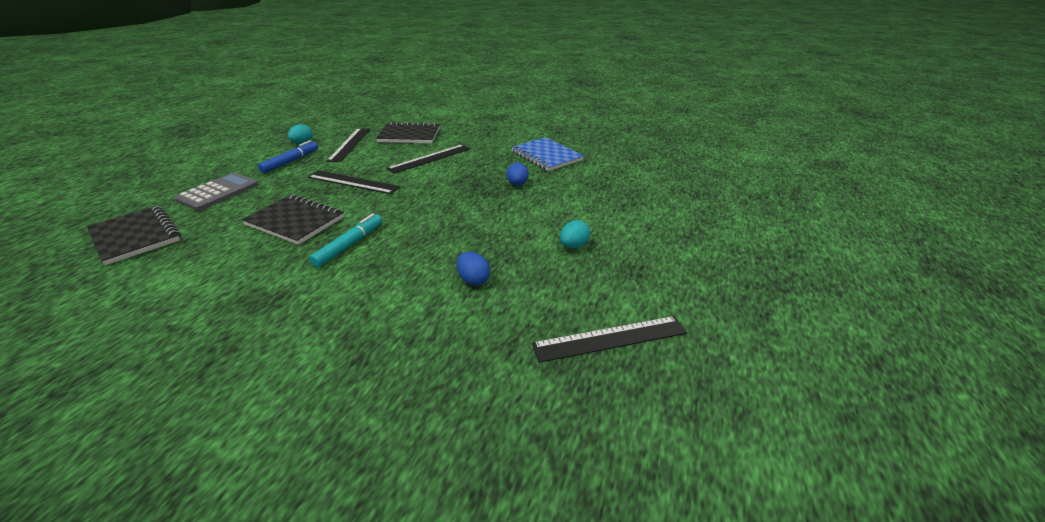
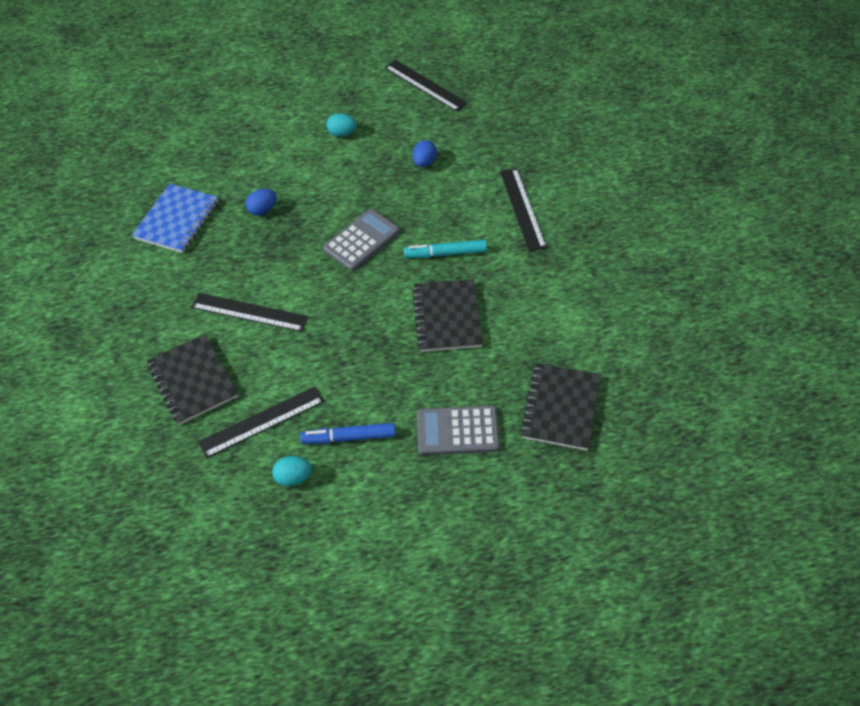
camera: 120 degrees left, 20 degrees up
(353, 182) = (351, 335): black ruler -> black ruler (522, 208)
(427, 212) = (362, 240): none -> grey calculator

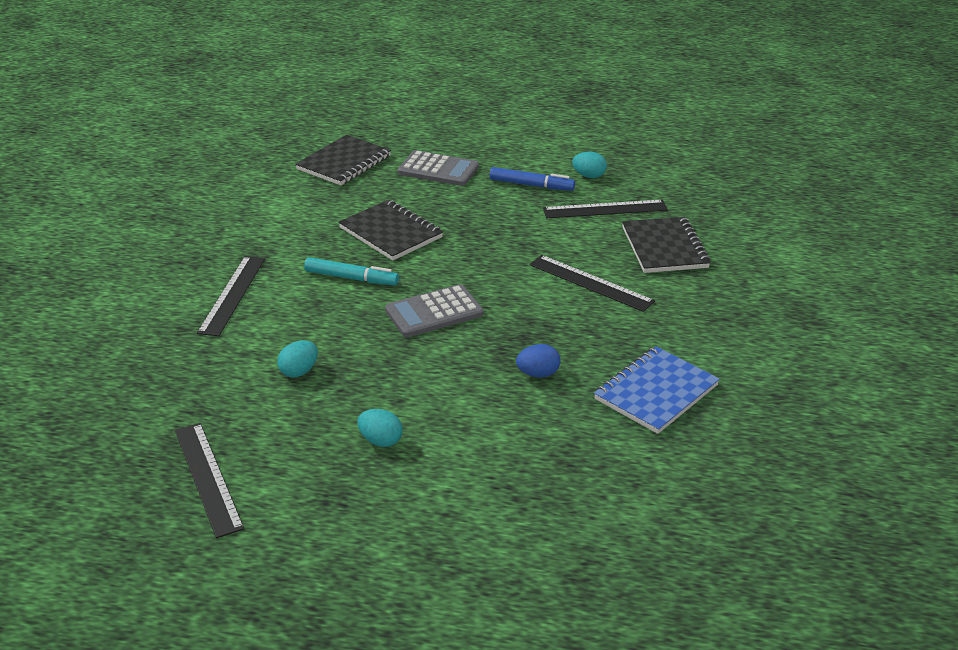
camera: 160 degrees left, 20 degrees down
(424, 162) = (299, 371): blue egg -> turquoise egg
(447, 317) = (391, 233): black notebook -> black notebook turned 60 degrees counterclockwise

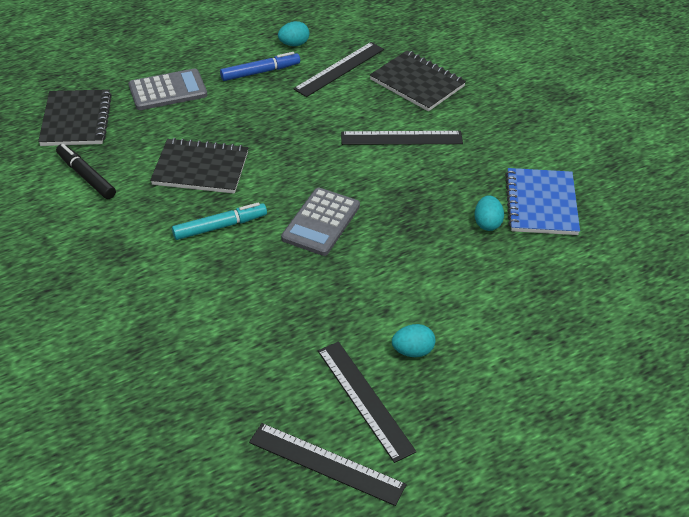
camera: 40 degrees left, 10 degrees up
(232, 294) = (137, 295): black ruler -> black ruler (364, 400)
(299, 371) = (282, 331): turquoise egg -> turquoise egg (487, 223)
(302, 202) = (86, 176): none -> black marker
(538, 374) = (453, 233): blue egg -> none

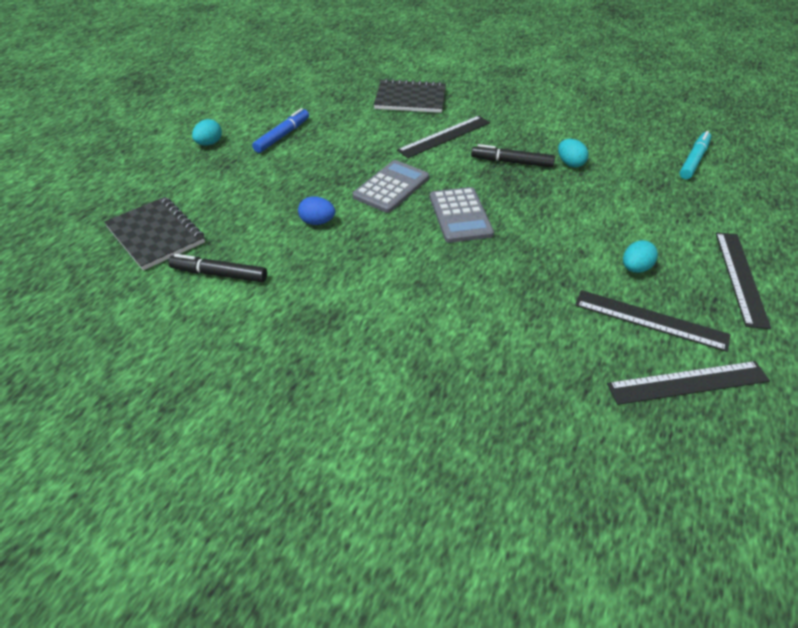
camera: 35 degrees left, 0 degrees up
(168, 91) = (218, 178): grey calculator -> grey calculator (391, 187)
(200, 168) = (317, 222): black notebook -> blue egg
(220, 226) = (387, 256): turquoise marker -> turquoise marker (694, 160)
(294, 44) = (286, 108): turquoise egg -> turquoise egg (209, 143)
(339, 69) = (342, 111): black ruler -> black ruler (740, 277)
(432, 194) = (511, 162): none -> black marker
(541, 204) = (585, 137): blue notebook -> none

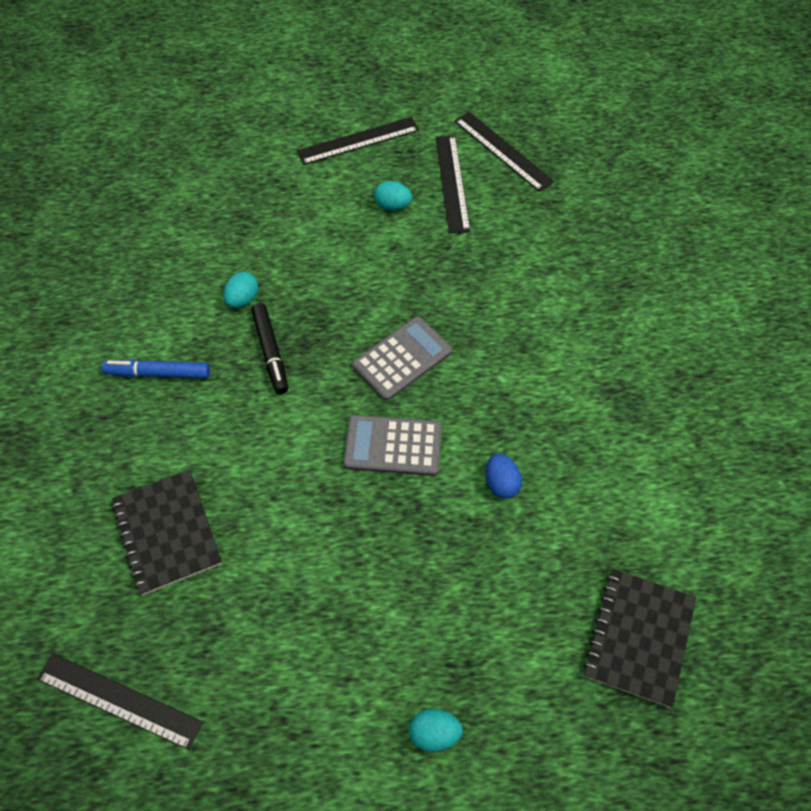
camera: 120 degrees left, 15 degrees up
(219, 274) = (639, 522): black marker -> none
(282, 136) = (357, 643): blue marker -> blue marker (158, 373)
(444, 136) = (249, 444): black ruler -> black ruler (119, 701)
(694, 160) = (176, 201): turquoise marker -> none

